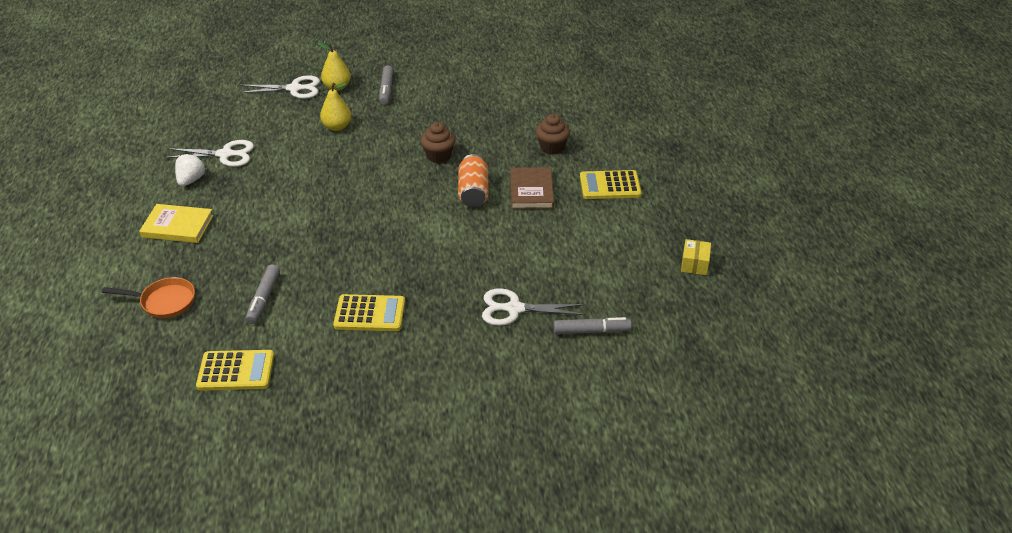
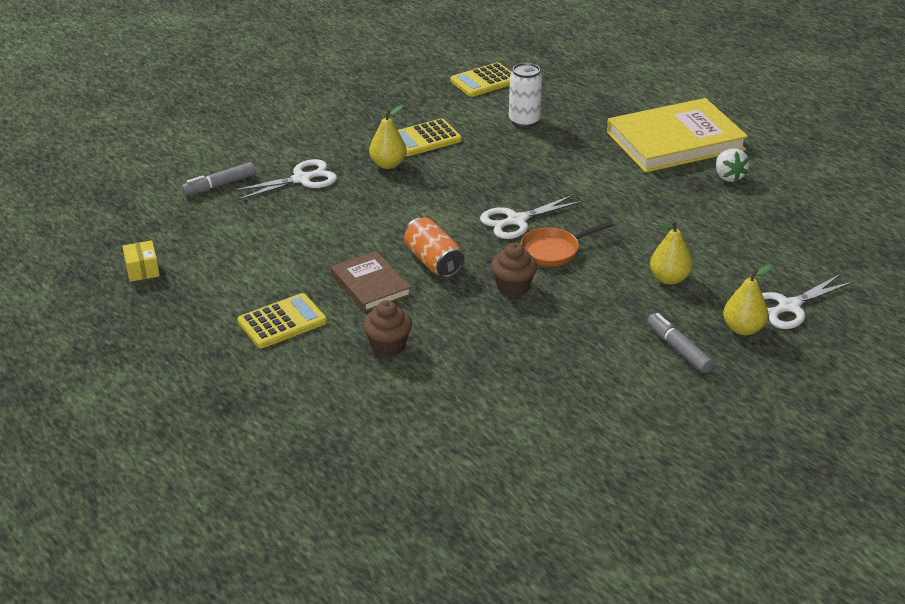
camera: 150 degrees right, 5 degrees down
(164, 302) = (599, 96): orange pan -> orange pan (554, 250)
(177, 226) = (675, 141): yellow book -> yellow book, size x1.82
(225, 154) = (738, 208): white scissors -> white scissors (516, 220)
(263, 299) = (524, 121): grey marker -> white can
(428, 296) = (388, 164): none -> yellow pear

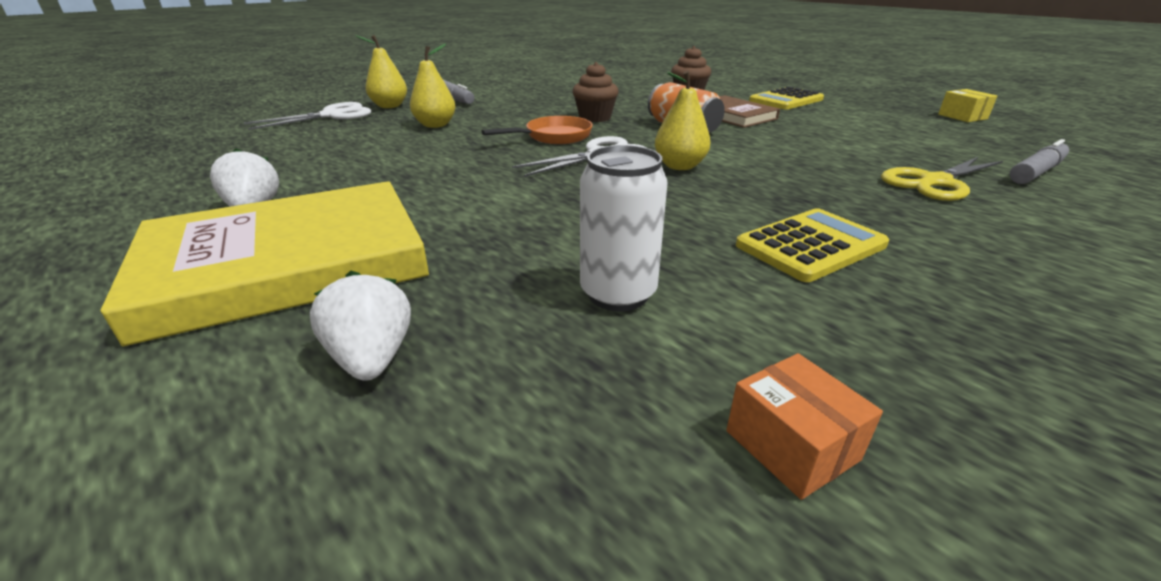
camera: 175 degrees right, 5 degrees down
(301, 179) = (935, 182): white scissors -> yellow scissors
(388, 164) = (831, 204): yellow pear -> yellow pear (679, 166)
(484, 81) = (791, 445): yellow calculator -> orange box
(612, 104) = (372, 358): none -> white strawberry

